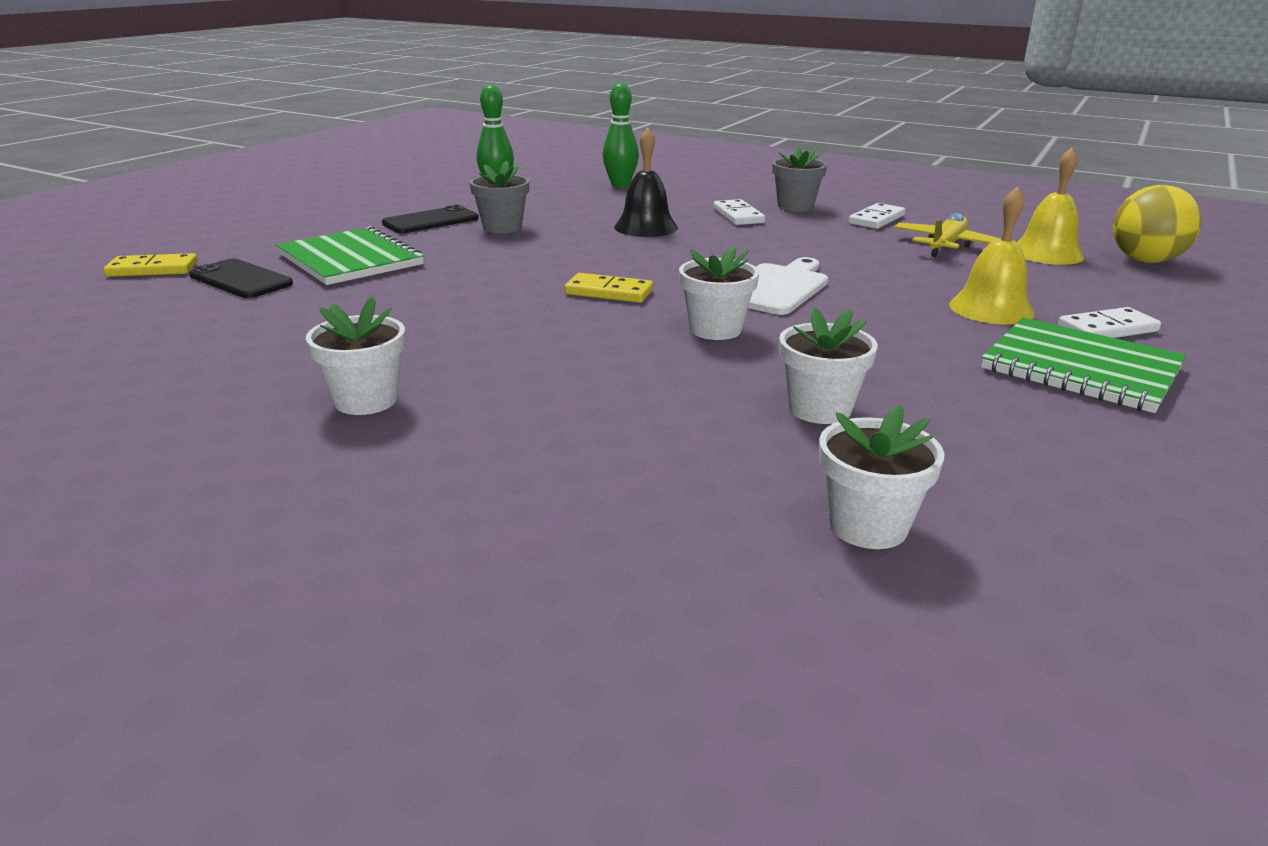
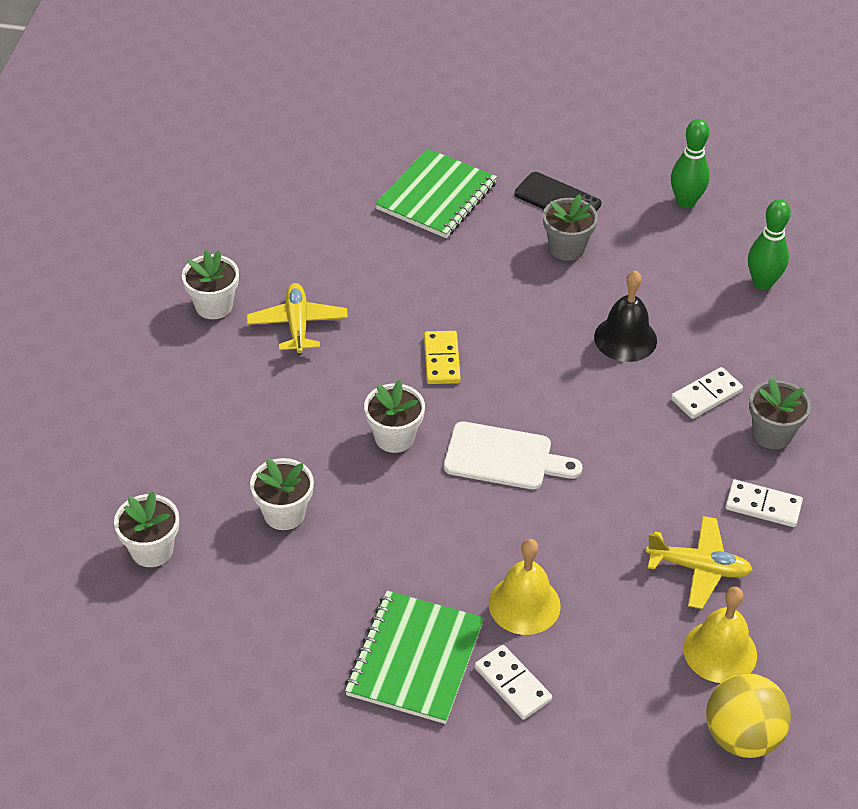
camera: 70 degrees right, 20 degrees up
(152, 269) = (364, 112): yellow domino -> none
(241, 280) = (367, 163): black phone -> none
(471, 353) = (297, 325): none -> yellow plane

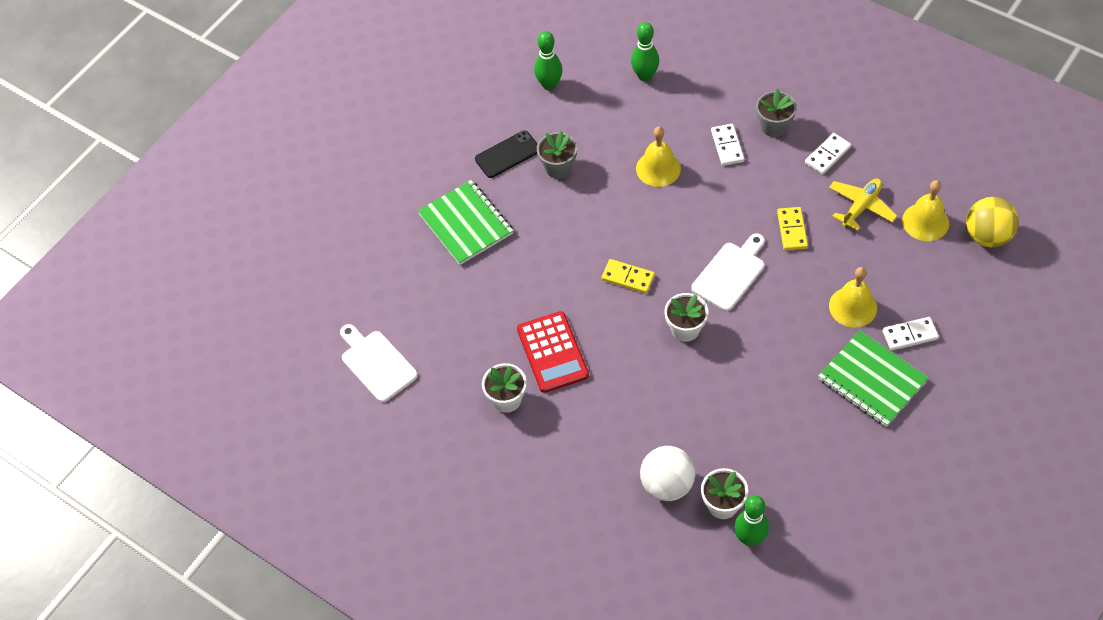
camera: 60 degrees left, 10 degrees up
(114, 592) = (749, 538): none -> green bowling pin
(159, 486) = (667, 484): none -> white ball
(211, 187) = (376, 363): none -> white cutting board
(284, 513) = (724, 415): white flower pot -> none
(297, 325) = (552, 352): yellow plane -> red calculator
(612, 502) = (792, 230): none -> yellow domino
(625, 338) = (658, 168): black bell -> yellow bell

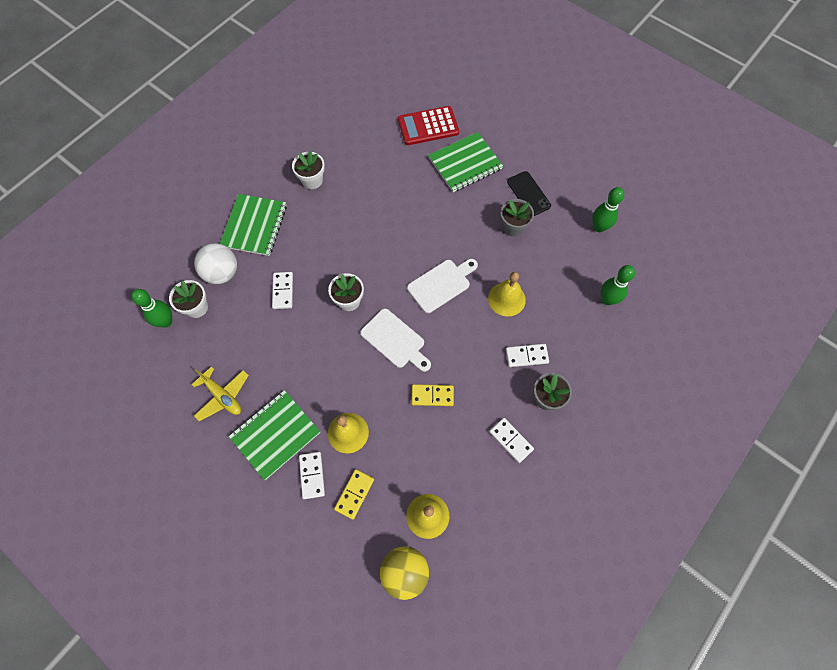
camera: 90 degrees right, 10 degrees up
(376, 363) = (355, 108): white cutting board -> white cutting board (441, 284)
(552, 352) = (345, 210): red calculator -> red calculator (428, 126)
(588, 458) = (254, 226): none -> green notebook
(628, 278) = (402, 266): yellow domino -> yellow domino (354, 494)
(683, 405) = (283, 291): none -> white domino
(861, 207) = (450, 460): yellow plane -> yellow plane (222, 396)

